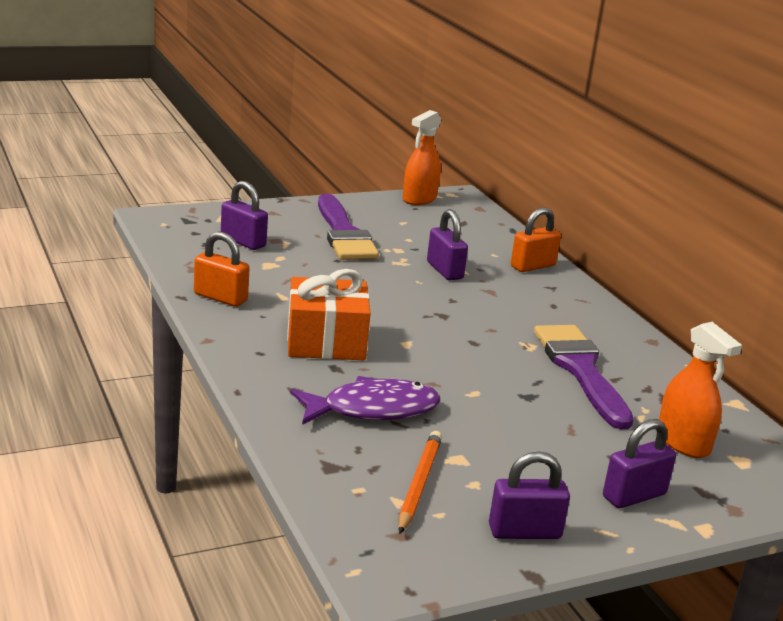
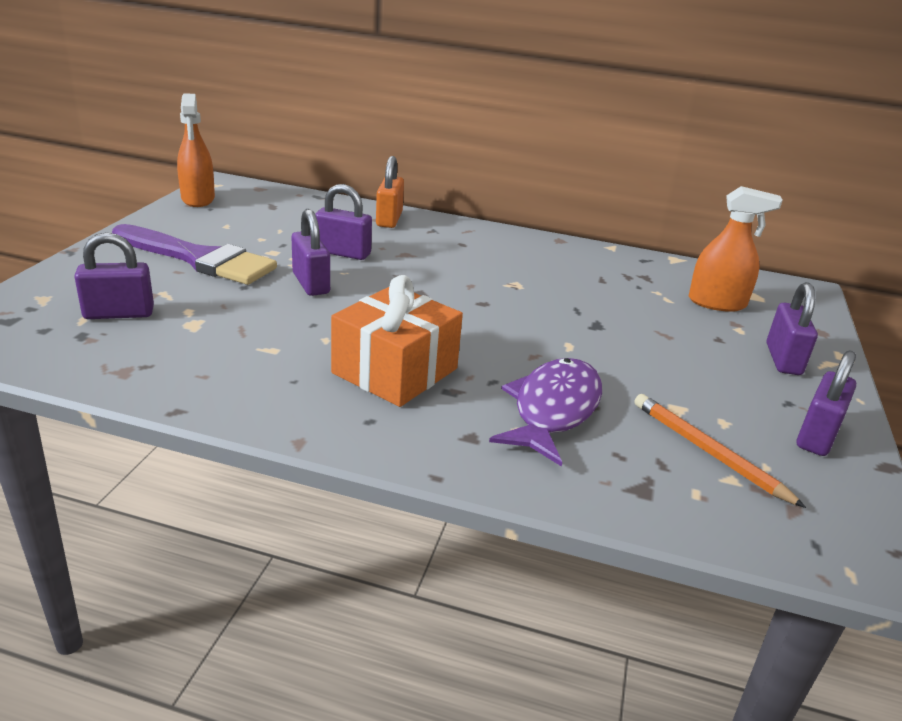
camera: 50 degrees left, 5 degrees up
(220, 298) = (218, 387): orange padlock -> none
(381, 277) = (311, 283): none -> purple padlock
(581, 370) = (577, 285): purple brush -> none

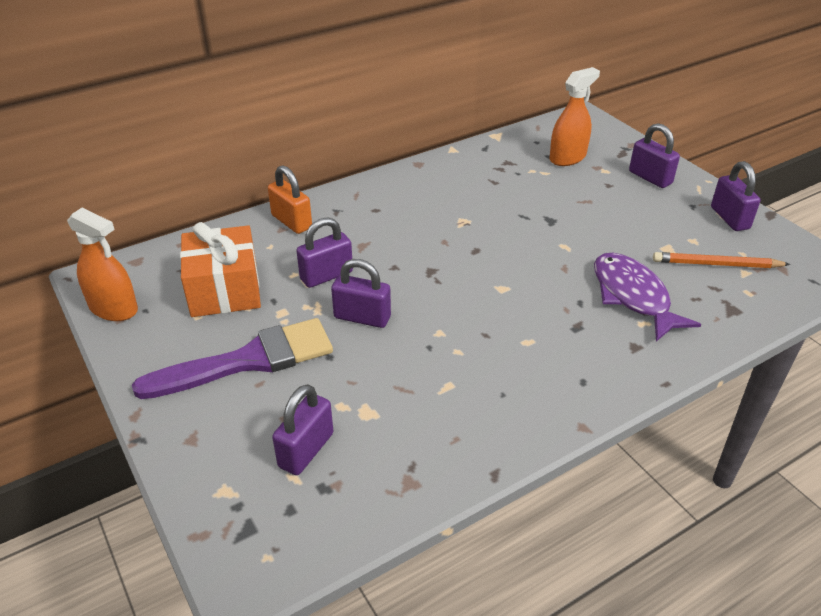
camera: 45 degrees left, 10 degrees up
(395, 371) = (532, 339): orange gift -> orange gift (225, 290)

